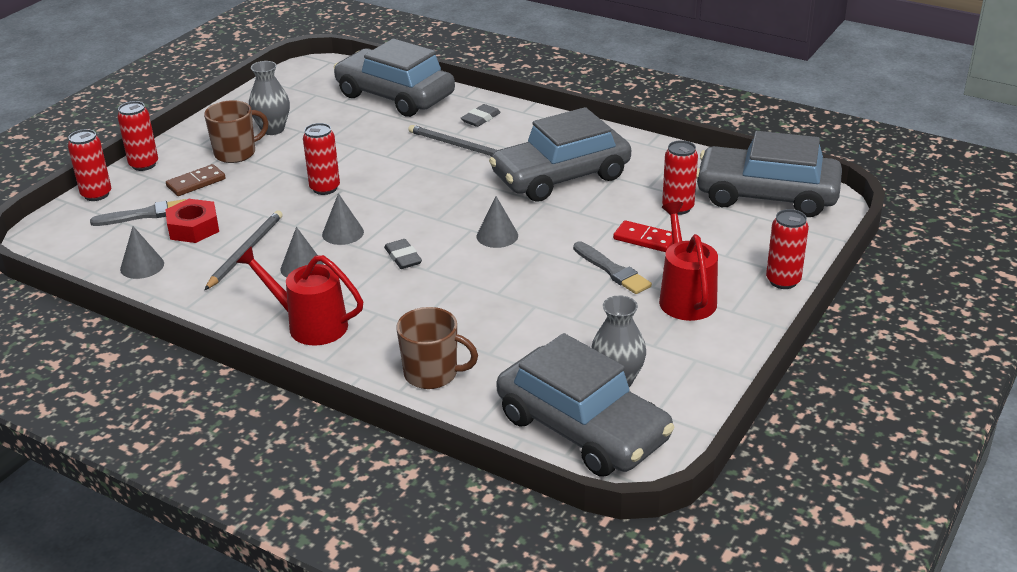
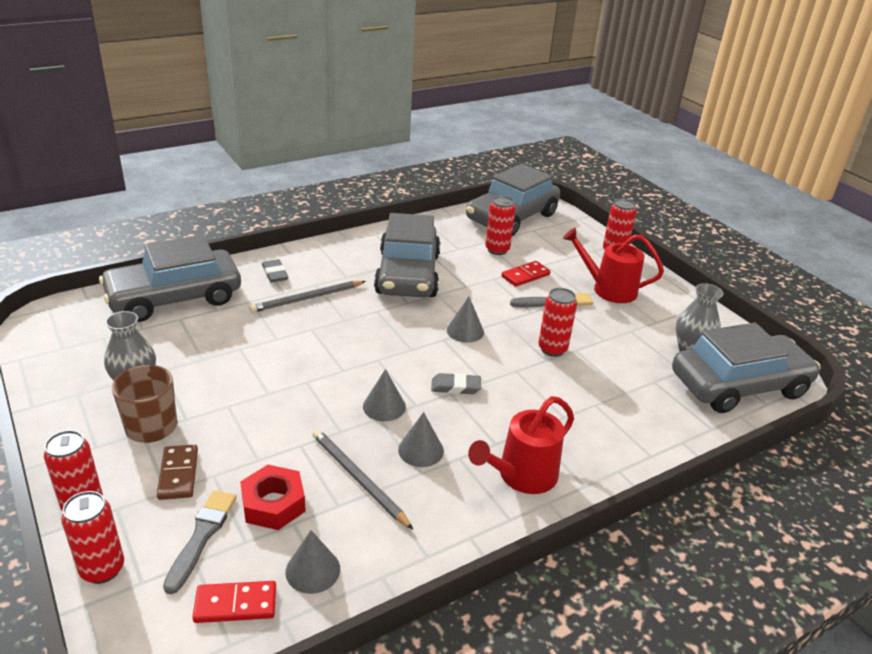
camera: 65 degrees left, 0 degrees up
(95, 249) = (235, 604): none -> red domino
(325, 188) = (293, 391): red can -> red can (552, 349)
(432, 374) = (638, 430): brown mug -> none

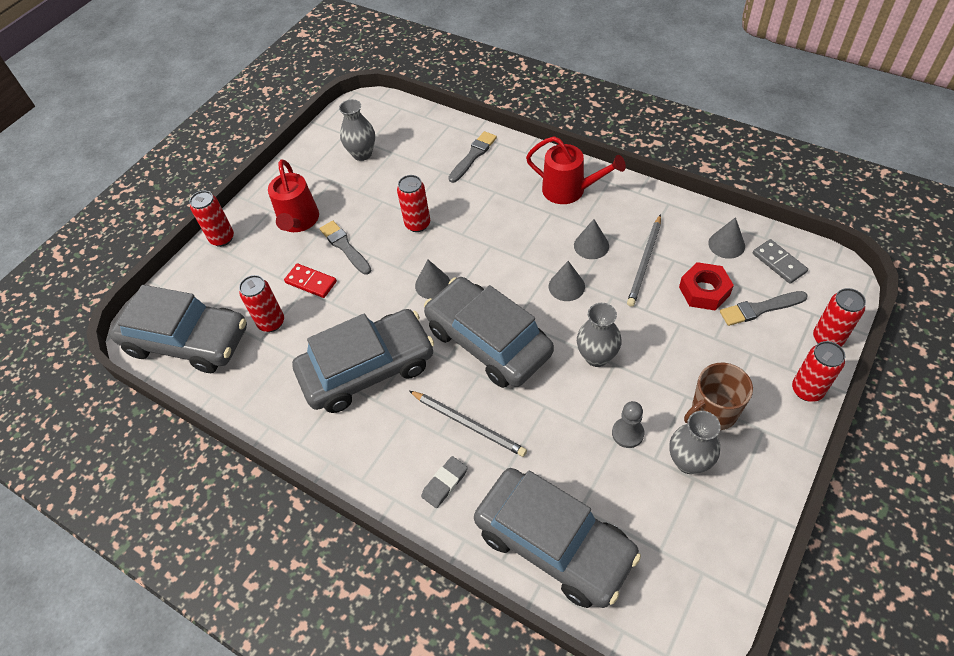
camera: 110 degrees left, 20 degrees up
(178, 474) = (733, 358): brown domino -> none
(200, 367) = (627, 433): none -> grey pawn
(235, 604) = (779, 263): red domino -> grey domino
(287, 386) = (596, 356): none -> grey vase
(455, 387) = (510, 258): grey eraser -> none
(639, 425) = (473, 156): none -> grey brush
(739, 385) = (389, 123): grey car -> grey car (488, 341)

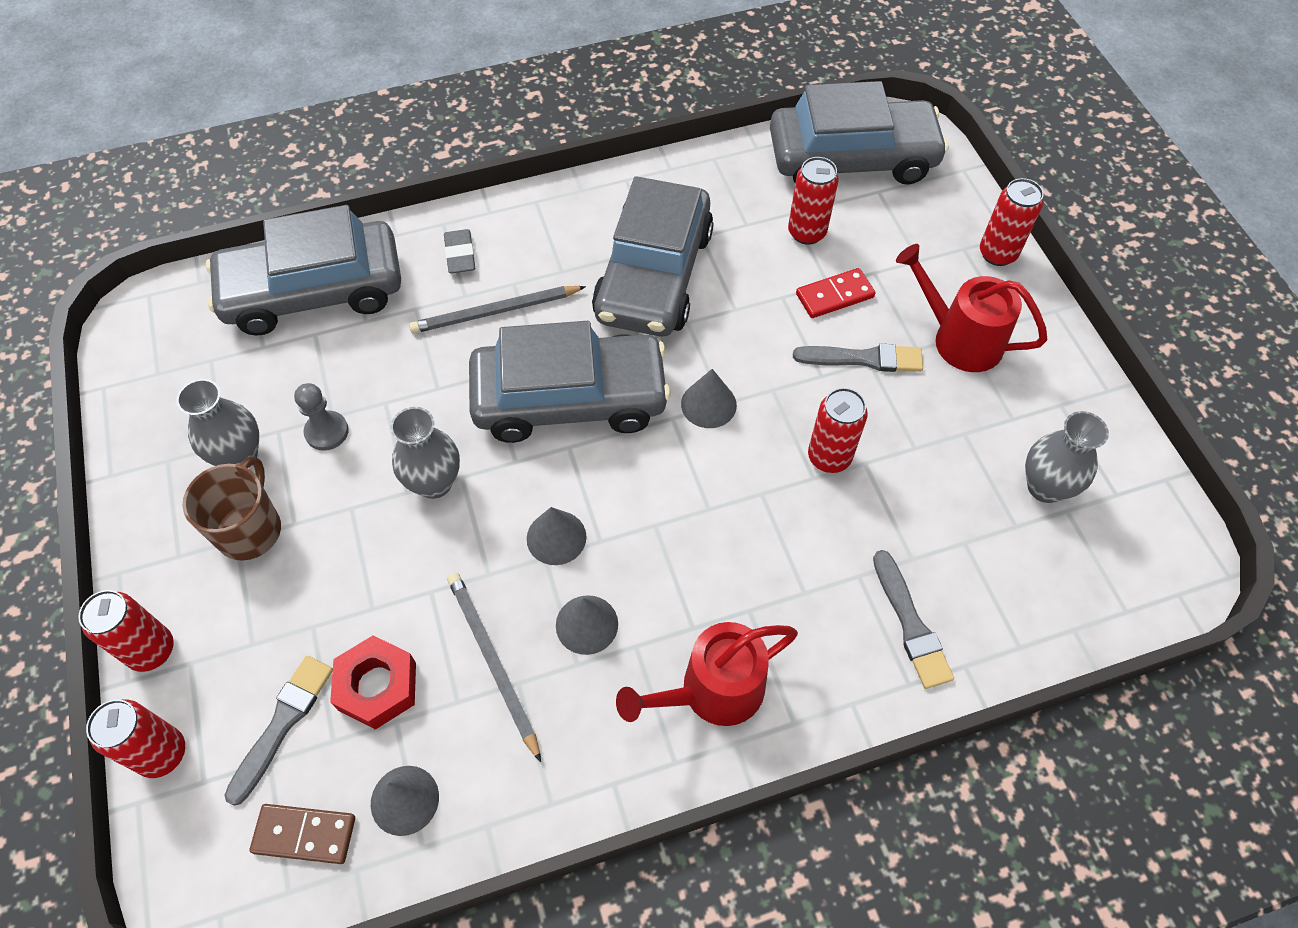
camera: 125 degrees right, 5 degrees up
(187, 341) = (852, 158): grey car -> grey car turned 150 degrees counterclockwise
(779, 263) = (304, 835): grey domino -> brown domino

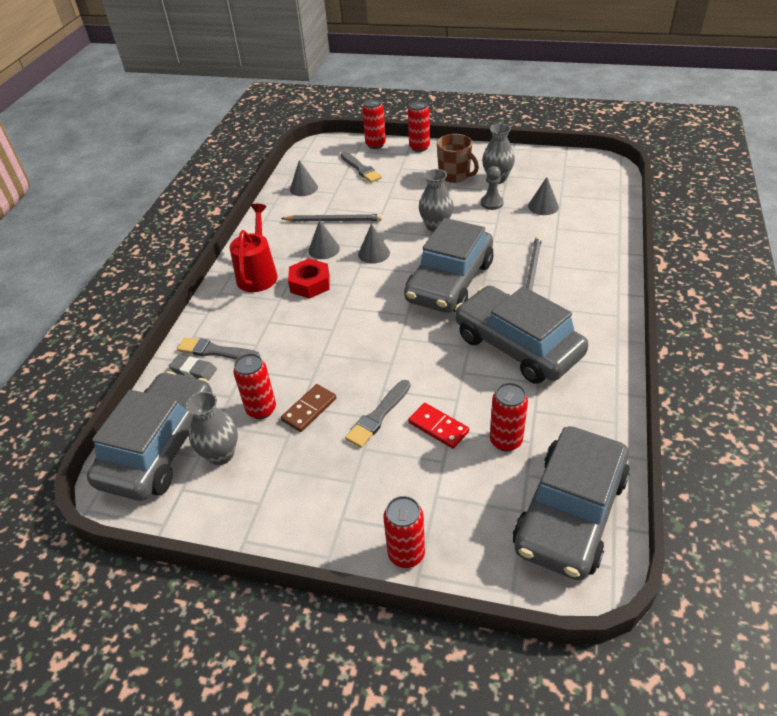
camera: 125 degrees right, 15 degrees down
(304, 835) = (315, 166): brown domino -> brown domino (309, 409)
(314, 291) = (590, 216): grey car -> grey car (160, 446)
(377, 686) = (353, 191): red nut -> red nut (310, 284)
(460, 254) = (587, 272): grey eraser -> grey eraser (193, 370)
(708, 404) = (403, 332): grey cone -> grey cone (543, 206)
(829, 457) = (328, 365): red can -> red can (261, 409)
(834, 296) = (438, 427): red domino -> red domino turned 60 degrees counterclockwise
(959, 339) = (352, 477): red watering can -> none

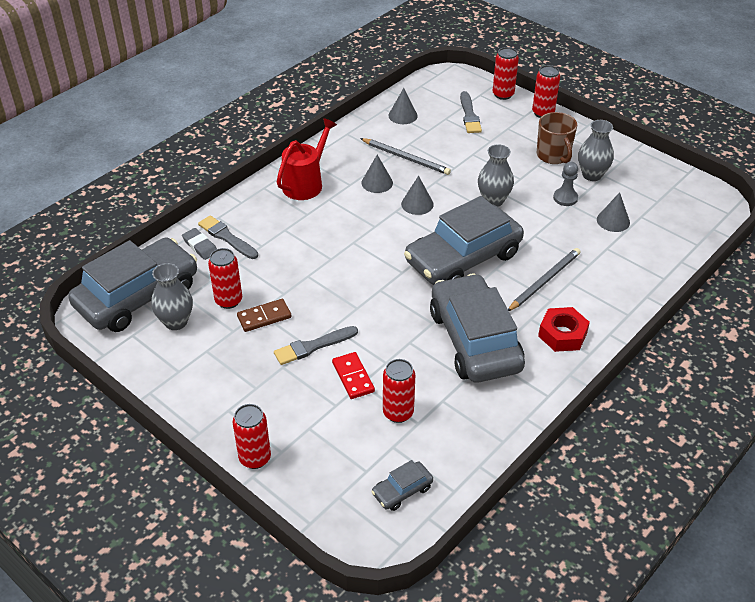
camera: 25 degrees right, 0 degrees up
(310, 284) = (342, 210): red nut -> red nut (562, 334)
(570, 512) = (402, 490): grey car -> grey car, size x0.41

